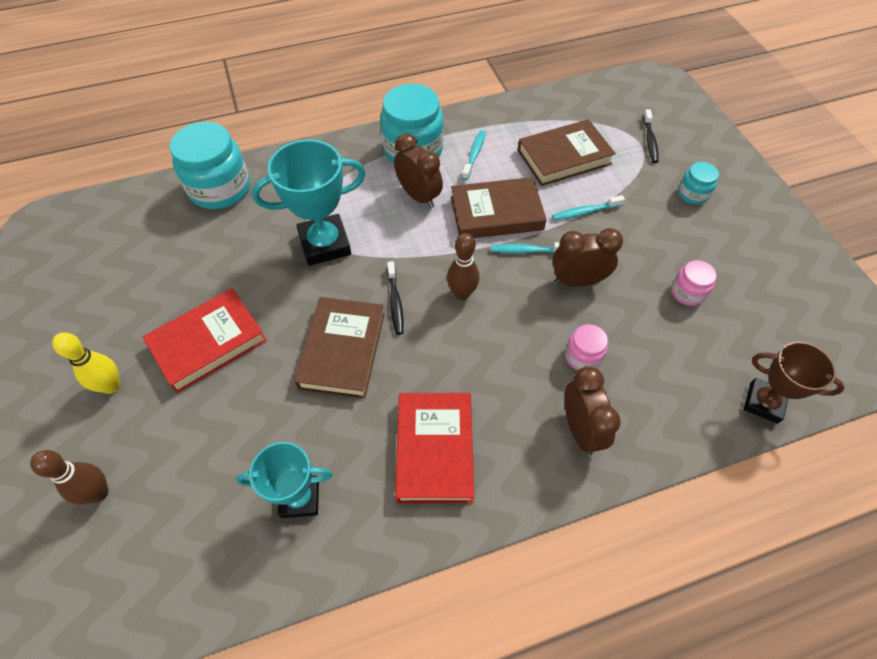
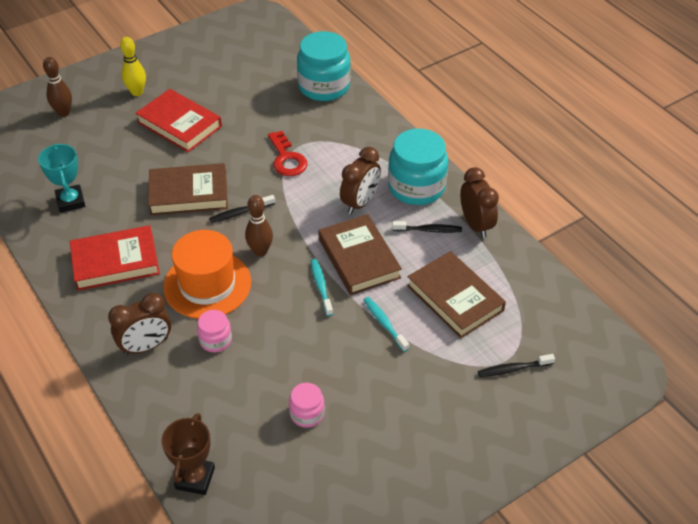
camera: 75 degrees right, 10 degrees down
(325, 244) = (287, 159): turquoise trophy -> red key
(474, 154) = (429, 230): turquoise toothbrush -> black toothbrush
(499, 352) = (207, 284): none -> orange hat
(577, 281) = (296, 327): brown clock -> brown clock (476, 225)
(692, 194) = (444, 413): turquoise jar -> none

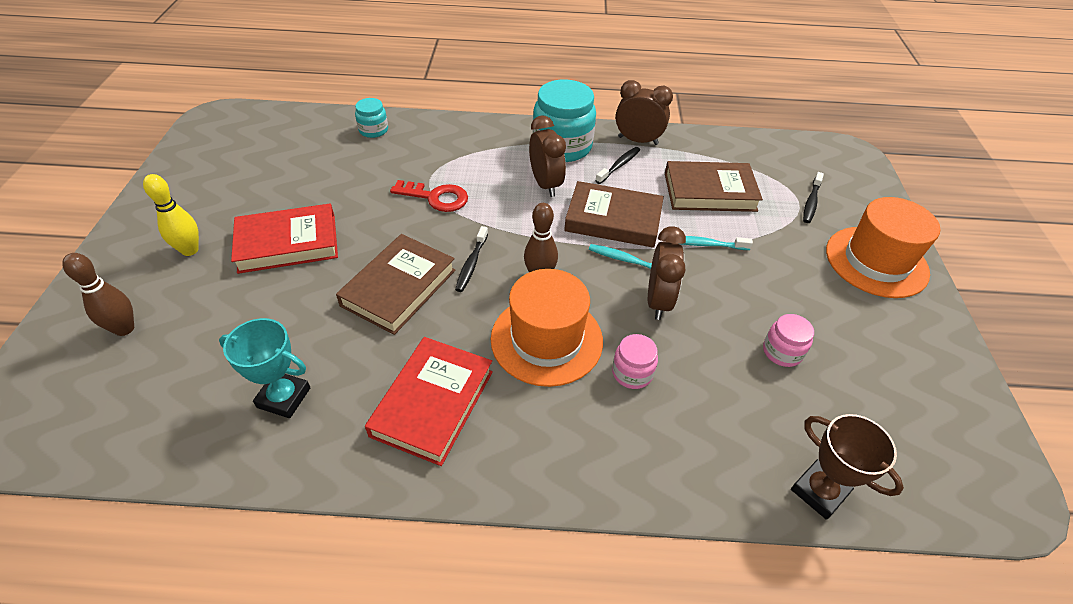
camera: 55 degrees left, 0 degrees up
(146, 346) = (592, 440): brown clock -> brown clock (658, 301)
(324, 86) = (373, 130): turquoise jar -> turquoise jar, size x0.50
(474, 440) = (876, 261): none -> orange hat

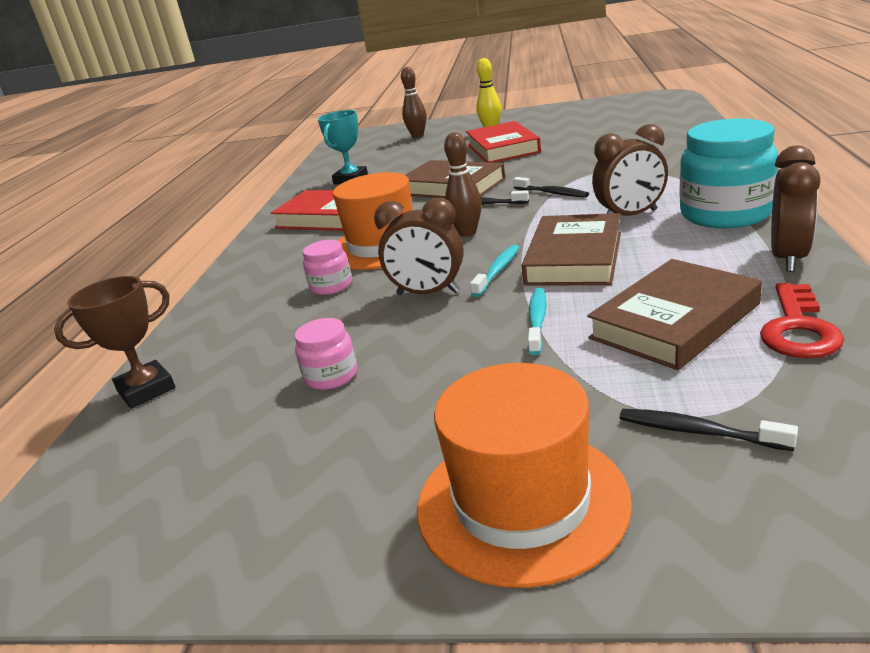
camera: 100 degrees right, 20 degrees down
(373, 130) = (685, 136): turquoise jar -> none
(436, 197) = (581, 177): red key -> red key (798, 329)
(619, 165) = (704, 251): black toothbrush -> black toothbrush (552, 193)
(709, 191) = (675, 321): brown book -> brown book turned 45 degrees clockwise

